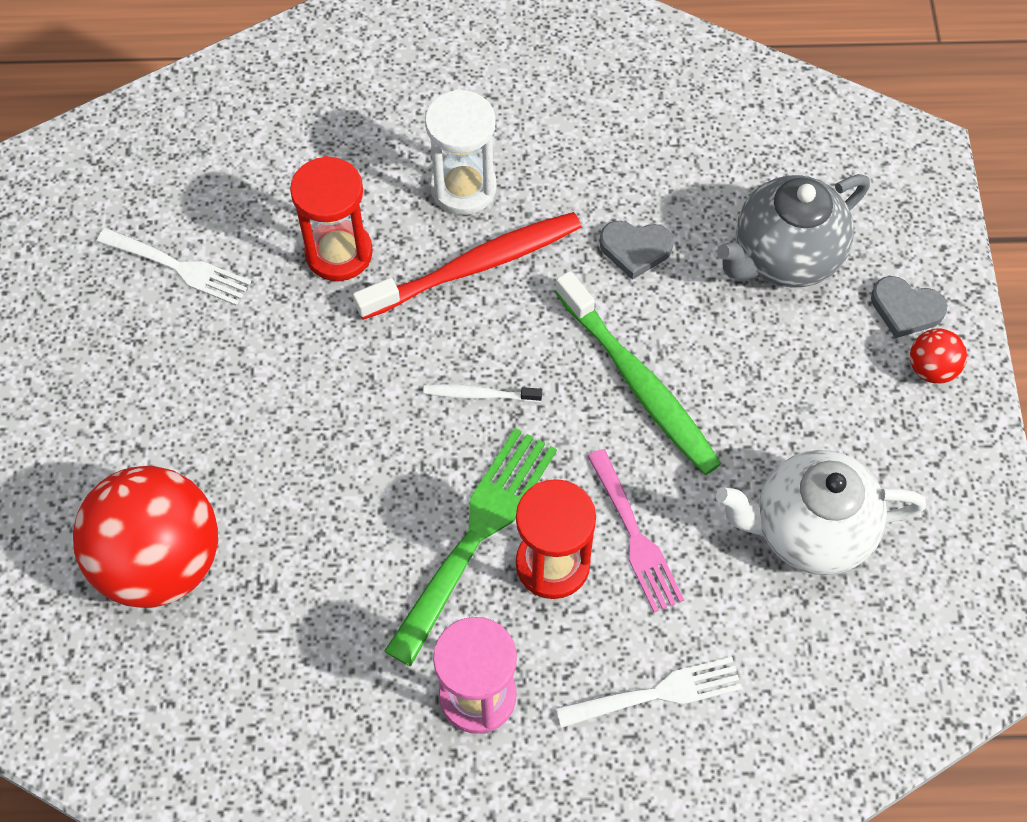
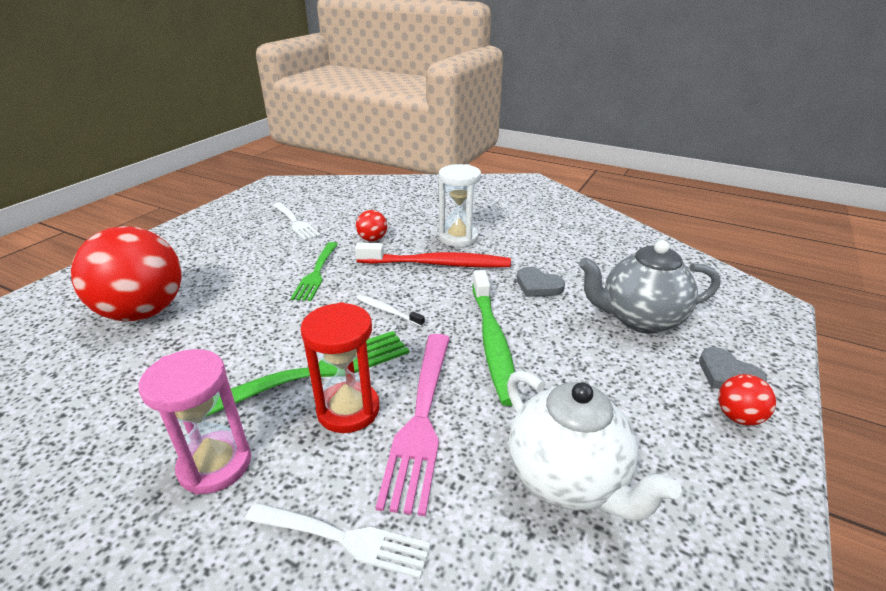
camera: 30 degrees right, 30 degrees down
(322, 369) = (316, 273): none -> green fork
(339, 253) = (372, 239): red hourglass -> red ball
(635, 536) = (421, 420): pink fork -> pink fork, size x1.52
(809, 530) = (568, 479): white teapot -> white teapot turned 150 degrees counterclockwise

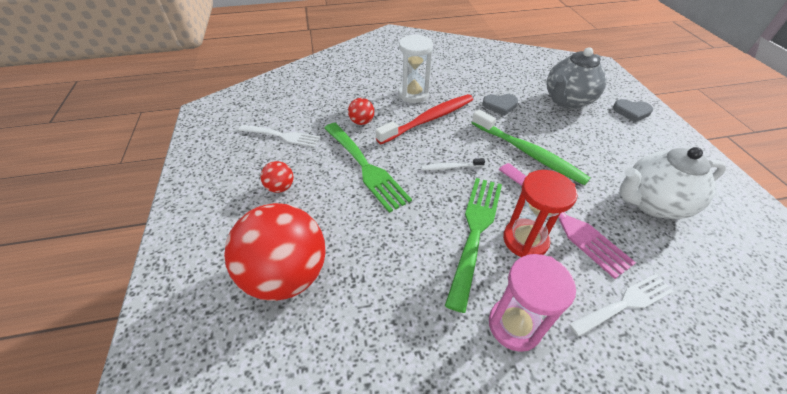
camera: 40 degrees left, 15 degrees up
(316, 273) = (365, 167): green fork -> green fork, size x1.52
(568, 479) = (651, 203): white teapot -> white teapot turned 150 degrees clockwise
(738, 417) = (659, 131): red ball -> red ball (280, 187)

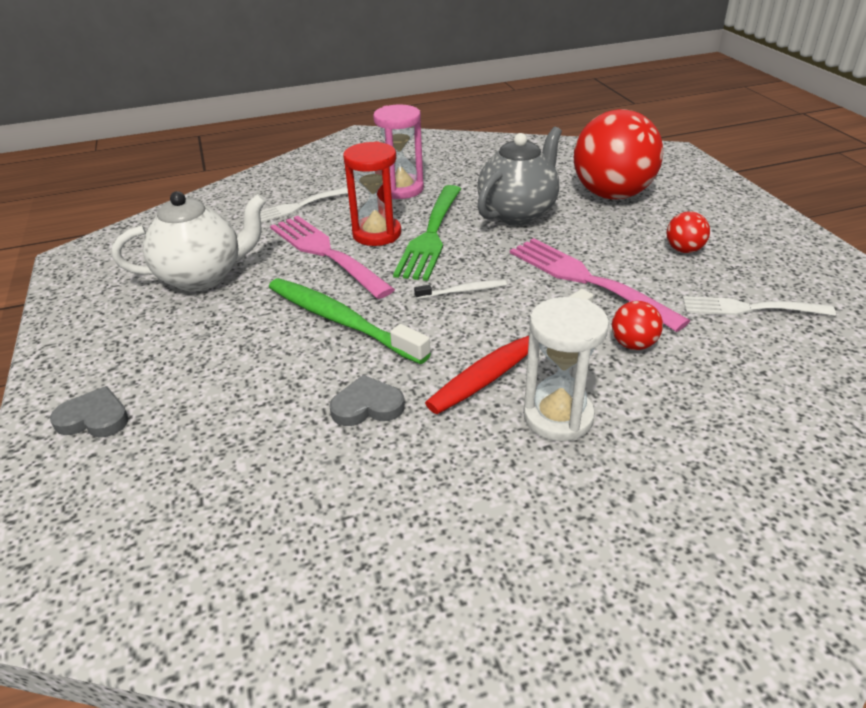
camera: 175 degrees right, 10 degrees down
(365, 167) = (587, 280): green fork -> pink fork
(567, 101) = (214, 433): grey teapot -> grey teapot (518, 213)

